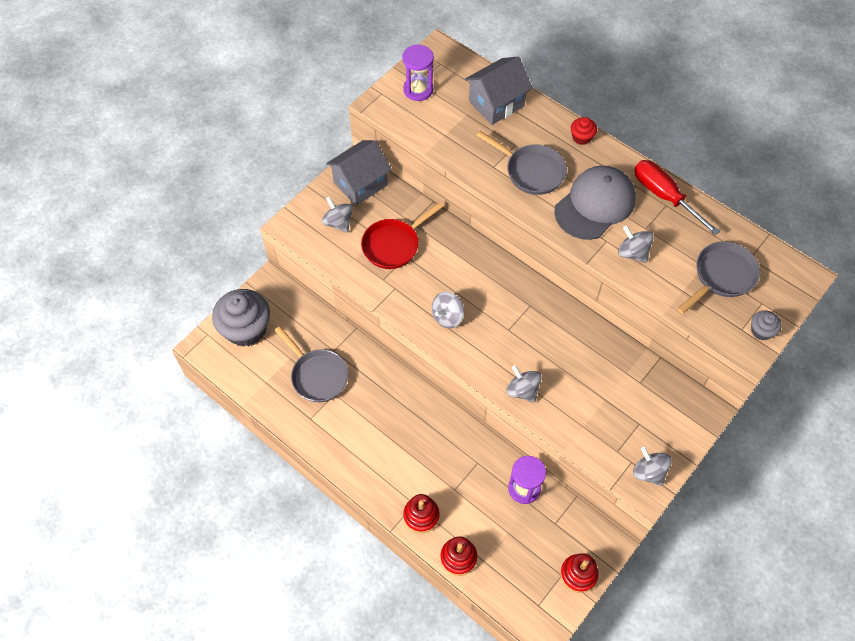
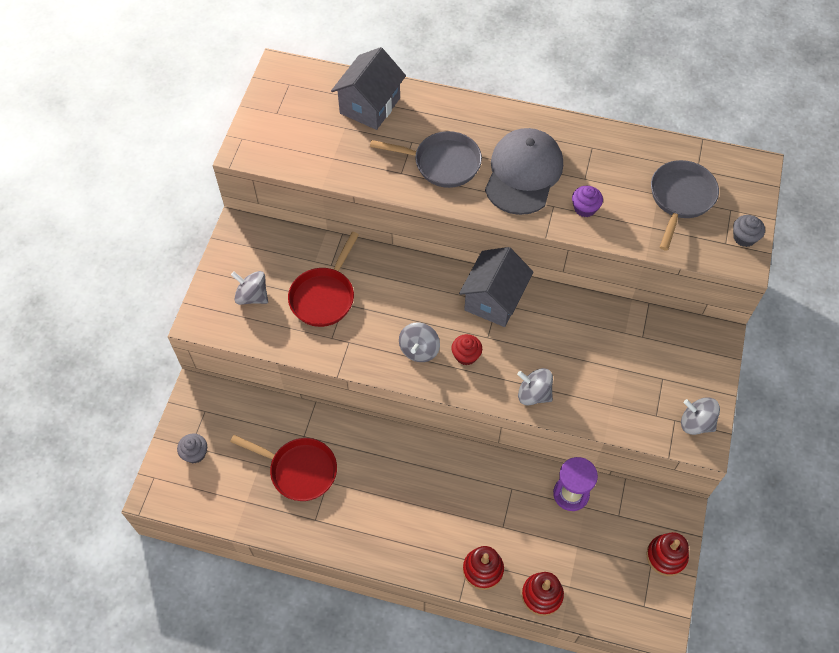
camera: 25 degrees left, 0 degrees up
(246, 329) = (195, 453): grey cupcake -> grey cupcake, size x0.45
(317, 375) = (299, 470): grey pan -> red pan
(360, 184) = (255, 245): grey house -> grey house (494, 300)
(418, 90) = (280, 120): purple hourglass -> none
(581, 137) = (474, 109): red cupcake -> red cupcake (466, 355)
(632, 253) = (585, 208): grey spinning top -> purple cupcake
(664, 196) = (586, 139): red screwdriver -> none

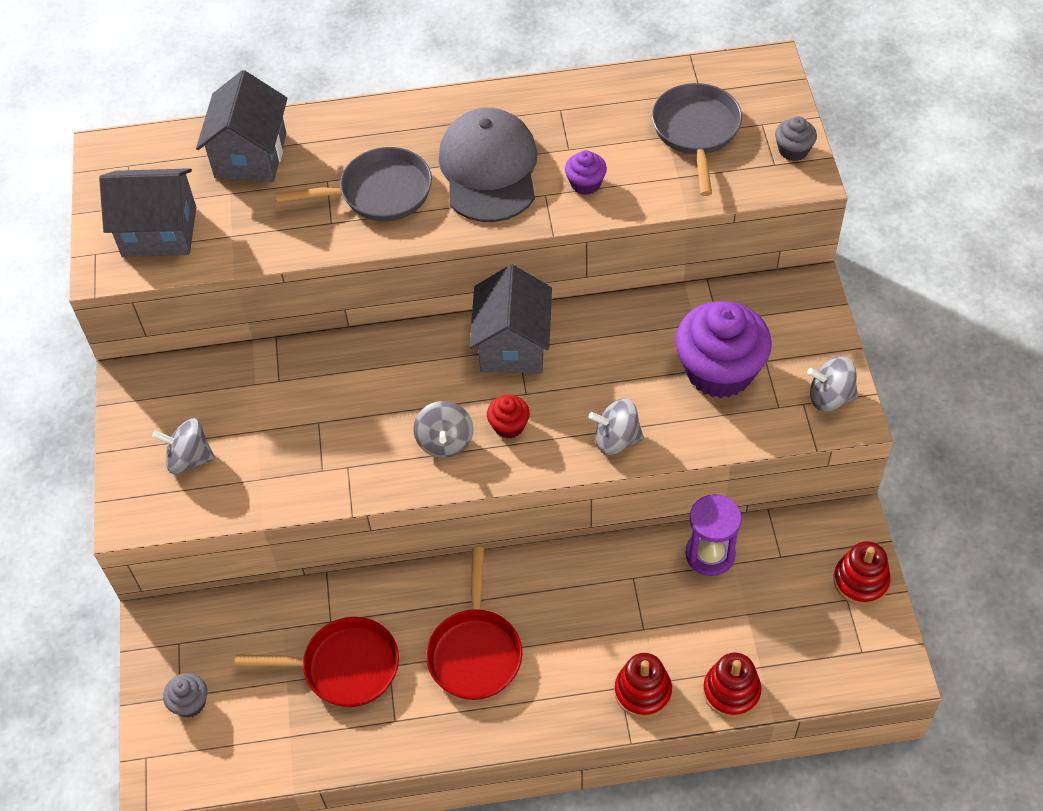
camera: 20 degrees left, 5 degrees down
(288, 138) = (159, 232): none -> grey house
(324, 296) = (288, 422): red pan -> red pan (475, 651)
(627, 373) = (719, 371): none -> purple cupcake

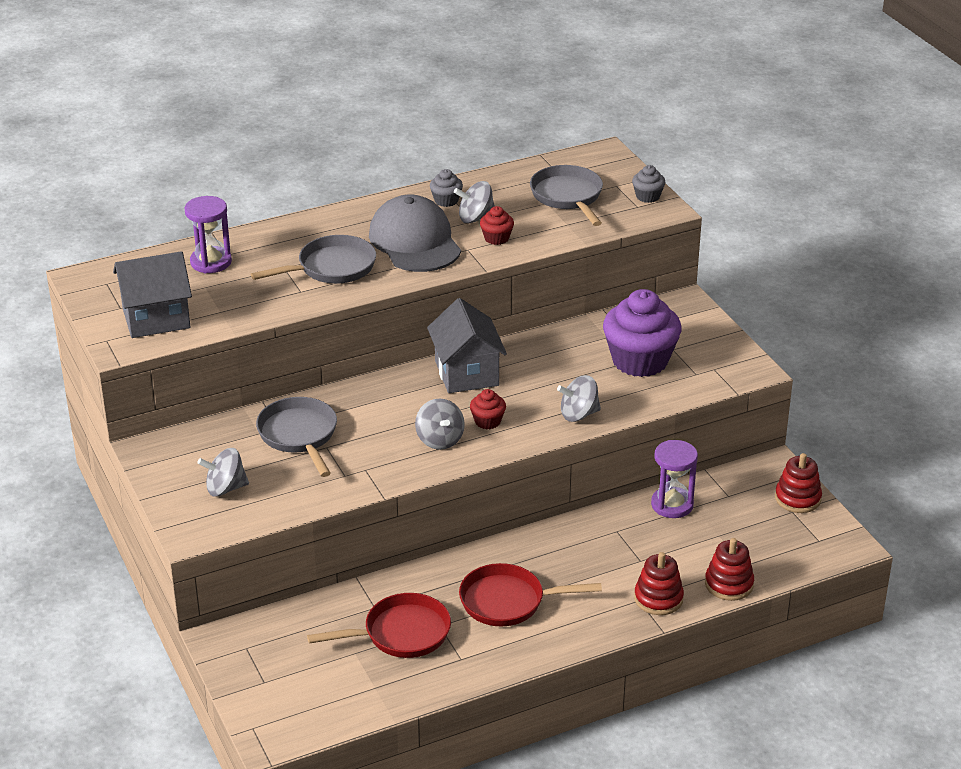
camera: 20 degrees left, 20 degrees down
(190, 703) = (276, 684): grey cupcake -> grey cupcake (446, 200)
(250, 155) = (211, 262): grey house -> purple hourglass
(295, 398) = (299, 436): none -> grey pan
(475, 651) = (508, 601): red pan -> red pan turned 105 degrees clockwise
(585, 183) = (496, 238): purple cupcake -> red cupcake
(830, 397) = (732, 361): grey spinning top -> grey spinning top (475, 218)

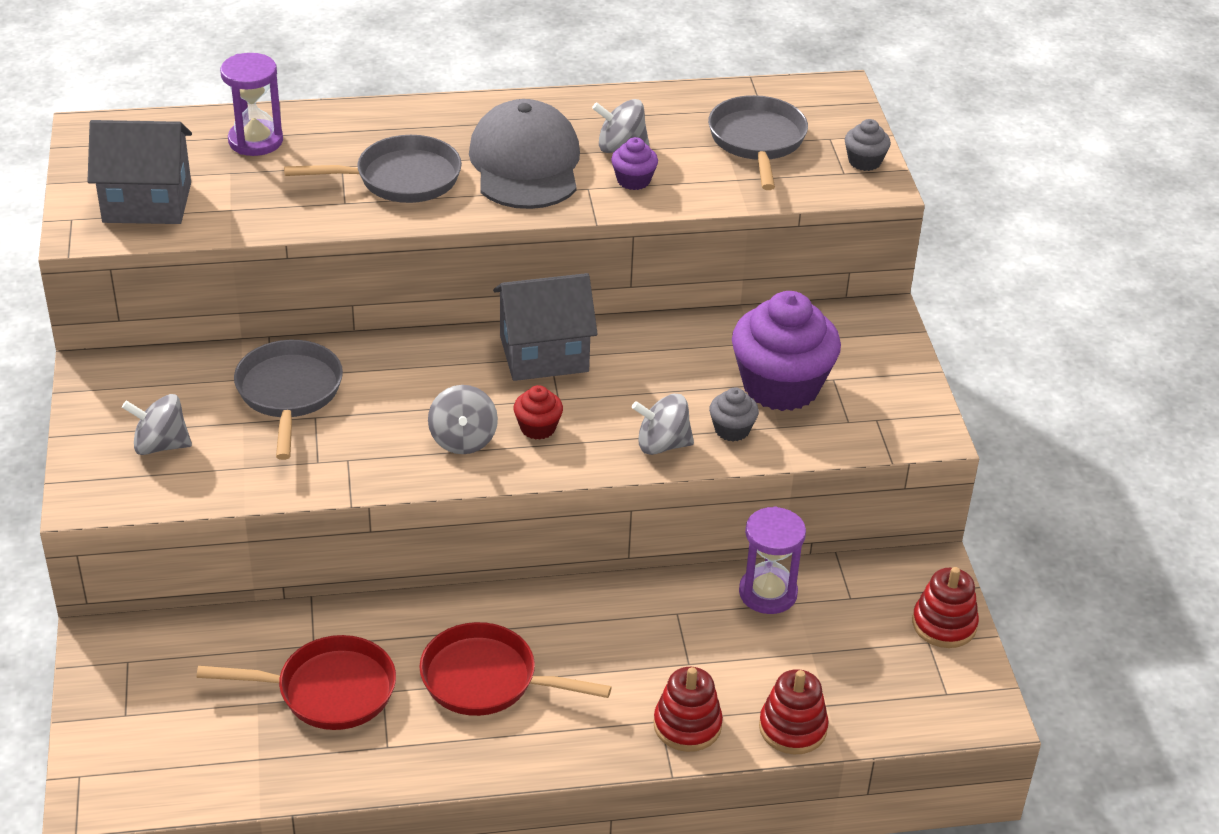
camera: 15 degrees right, 5 degrees up
(446, 200) = (595, 116): grey cupcake -> grey cupcake (732, 430)
(466, 373) = (544, 354): grey house -> grey house turned 75 degrees clockwise
(496, 238) = (633, 180): red cupcake -> purple cupcake

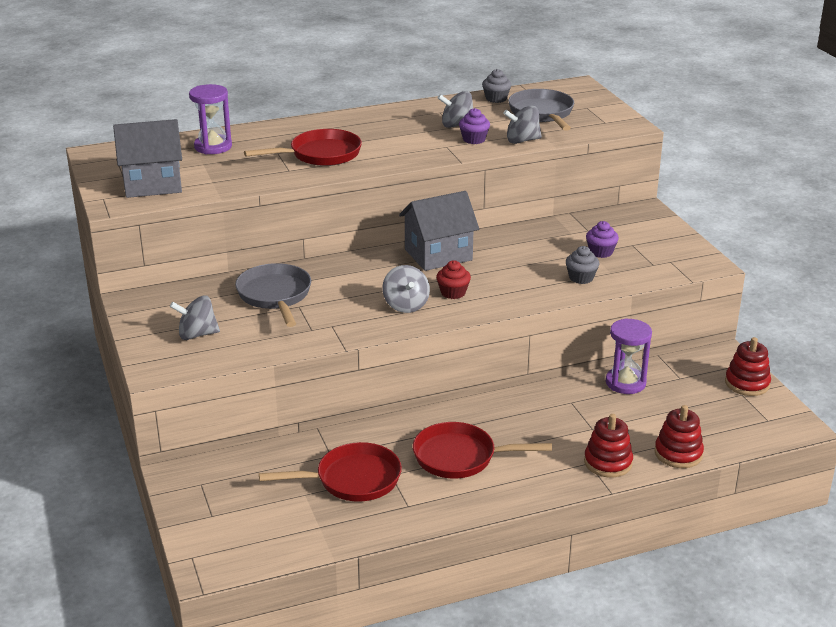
camera: 10 degrees left, 10 degrees down
(400, 179) = (320, 155): grey pan -> red pan
(525, 164) = (399, 139): grey cap -> none
(662, 444) = (539, 291): grey spinning top -> grey spinning top (522, 140)
(781, 386) = (600, 252): purple cupcake -> purple cupcake, size x0.45
(864, 161) = (614, 116): grey cupcake -> grey cupcake (496, 99)

